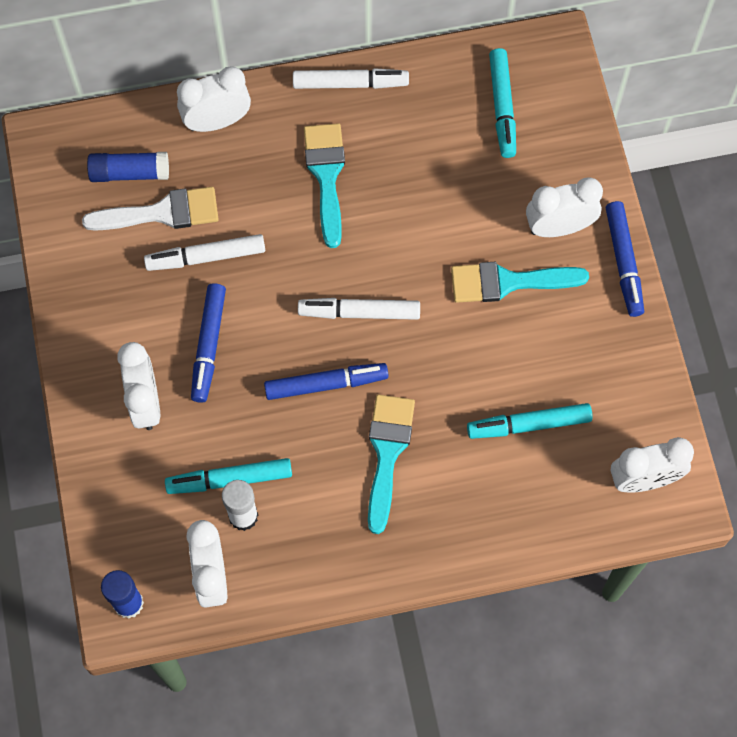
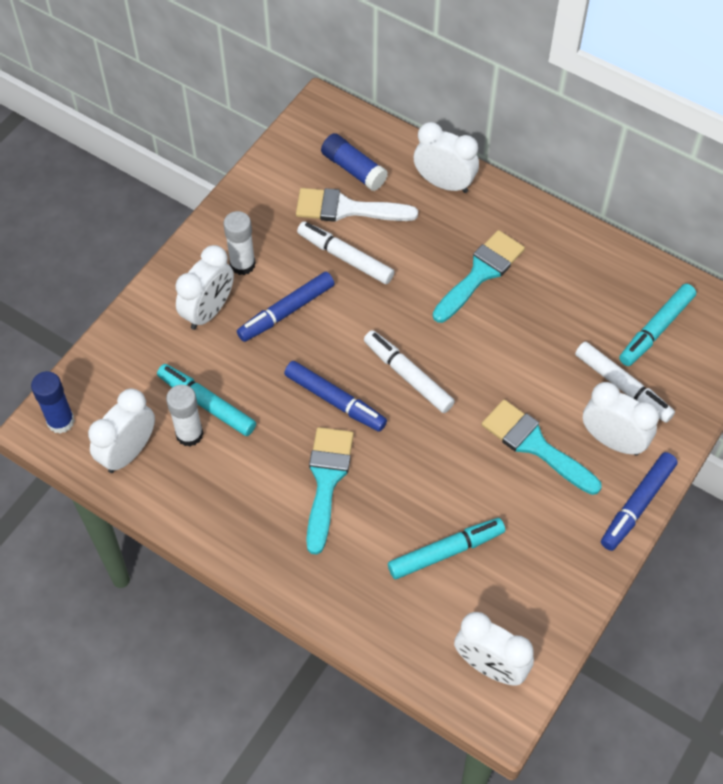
camera: 45 degrees right, 10 degrees down
(129, 337) = (242, 264): none -> white glue stick
(161, 213) = (347, 208): white brush -> white brush turned 150 degrees clockwise
(350, 83) = (561, 230): white marker -> white marker (622, 386)
(387, 453) = (326, 480): turquoise brush -> turquoise brush turned 45 degrees counterclockwise
(529, 425) = (446, 551): turquoise marker -> turquoise marker turned 120 degrees clockwise

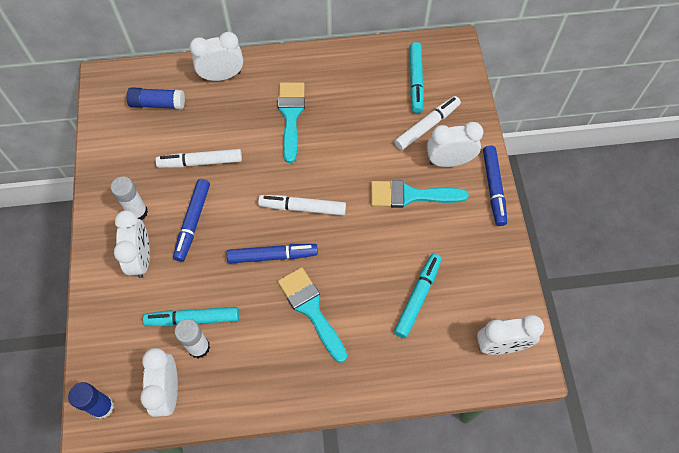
camera: 40 degrees left, 5 degrees up
(347, 208) = (175, 131): white brush -> none
(622, 386) = (427, 126): white marker -> white marker turned 45 degrees counterclockwise

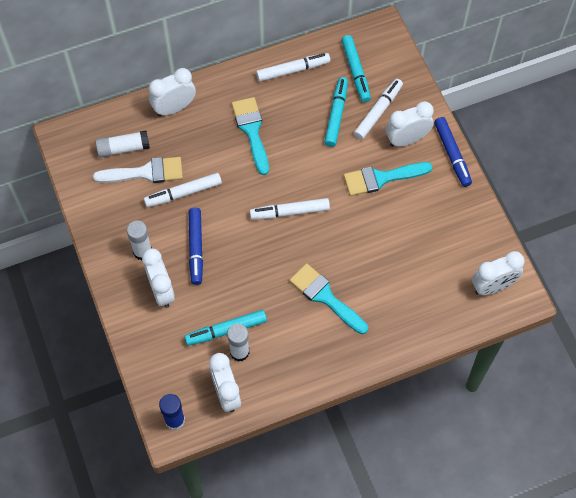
camera: 15 degrees left, 0 degrees up
(158, 104) = (123, 148): blue glue stick -> white glue stick
(170, 133) = (145, 173): none -> white brush
(272, 255) = (277, 260): blue marker -> none
(352, 65) = (293, 70): none -> white marker
(417, 297) = (412, 264): turquoise marker -> turquoise marker (336, 115)

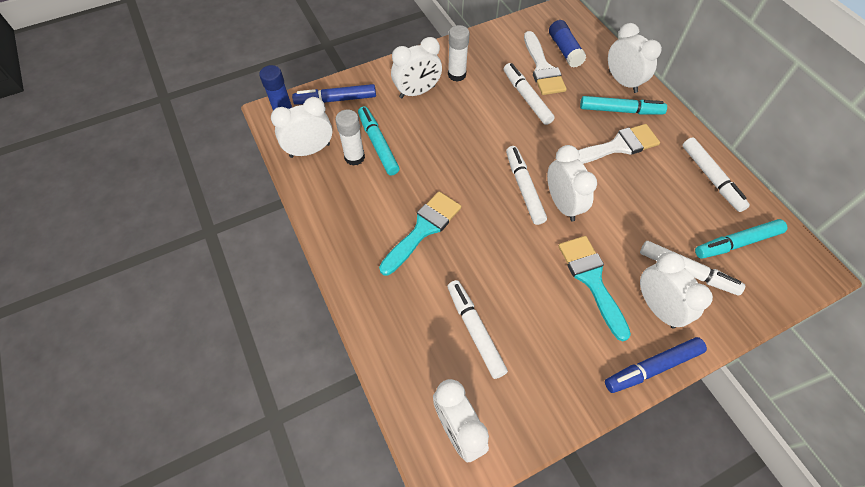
camera: 85 degrees right, 5 degrees down
(123, 148) = (565, 50): white glue stick -> blue glue stick
(196, 248) = (466, 113): blue marker -> blue marker (336, 100)
(251, 131) = (617, 146): turquoise brush -> white brush
(309, 185) = (562, 204): none -> white clock
(336, 115) = (666, 225): turquoise marker -> turquoise marker (620, 110)
(419, 267) = (475, 331): none -> white marker

